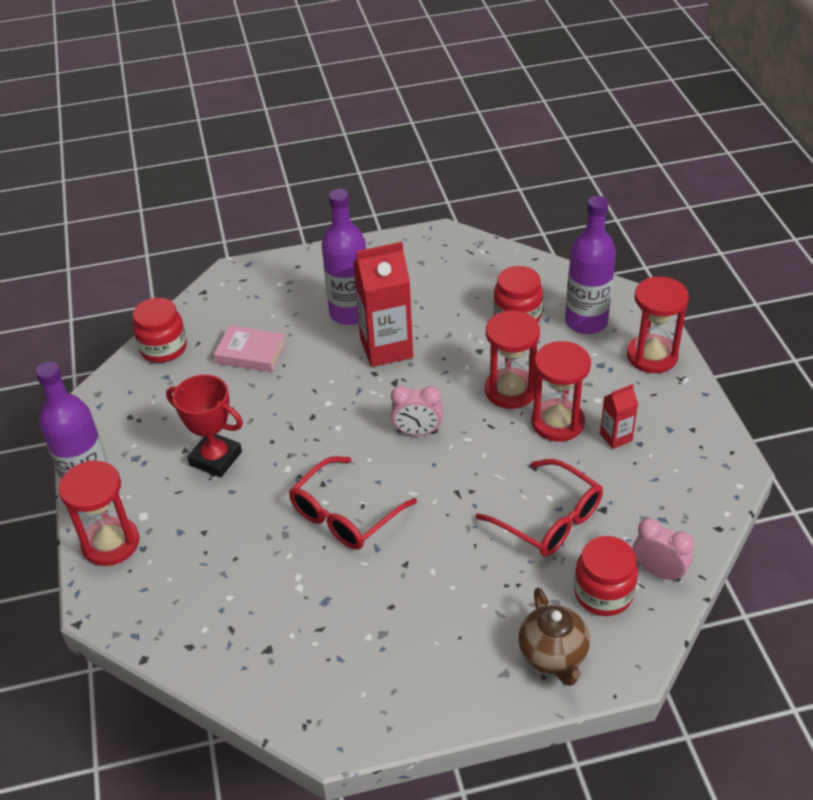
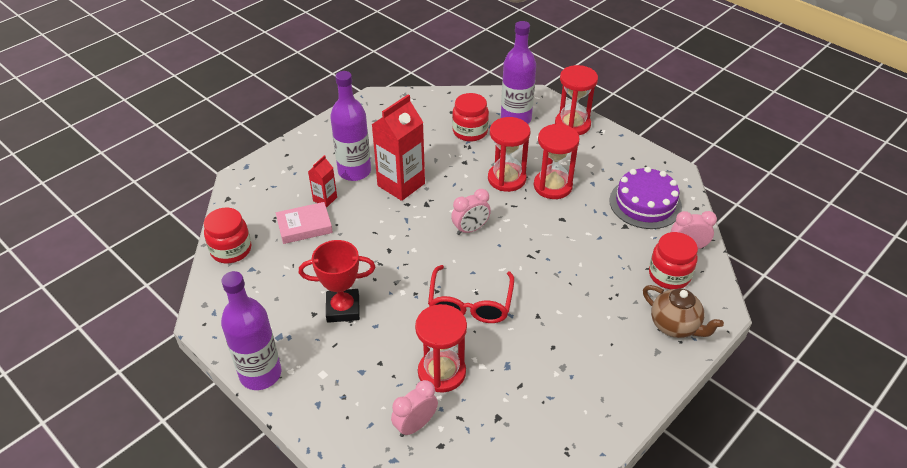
camera: 35 degrees left, 0 degrees up
(110, 543) = (314, 405): red hourglass -> red hourglass (441, 372)
(183, 613) = (415, 425): none -> pink clock
(548, 519) = (599, 246): red glasses -> none
(616, 437) = (594, 180): red carton -> red carton (325, 199)
(655, 493) = (645, 203): none -> purple cake

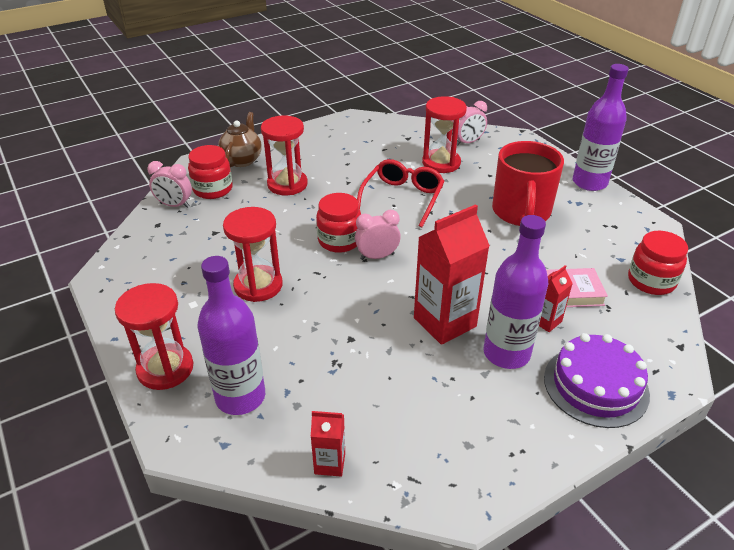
camera: 165 degrees left, 5 degrees down
(343, 309) = (521, 212): red trophy -> red mug
(448, 101) = (330, 463): none -> red carton
(470, 132) = (321, 388): red jar -> red jar (339, 240)
(506, 179) = (307, 305): red hourglass -> red hourglass (287, 184)
(645, 203) = (173, 249): purple cake -> purple cake (595, 385)
(675, 326) = (242, 160): brown teapot -> brown teapot turned 45 degrees clockwise

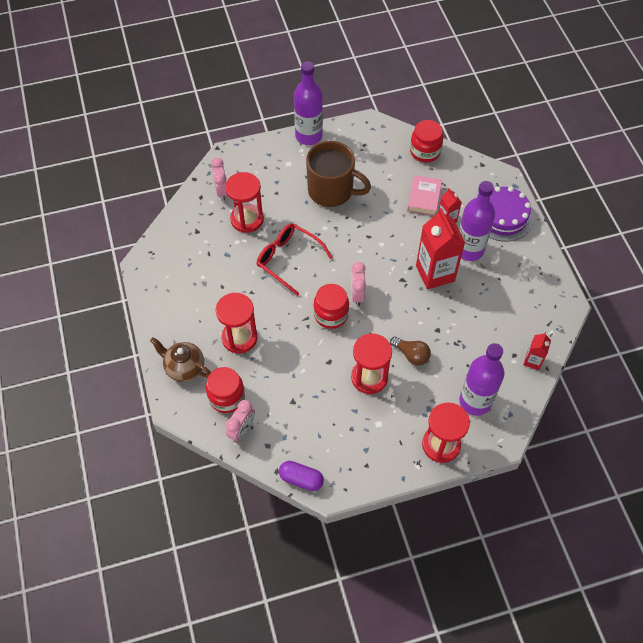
camera: 75 degrees left, 20 degrees up
(115, 254) = (301, 479): none -> purple capsule
(302, 318) = (411, 355): none -> brown light bulb
(521, 212) = (331, 191): red mug -> brown mug

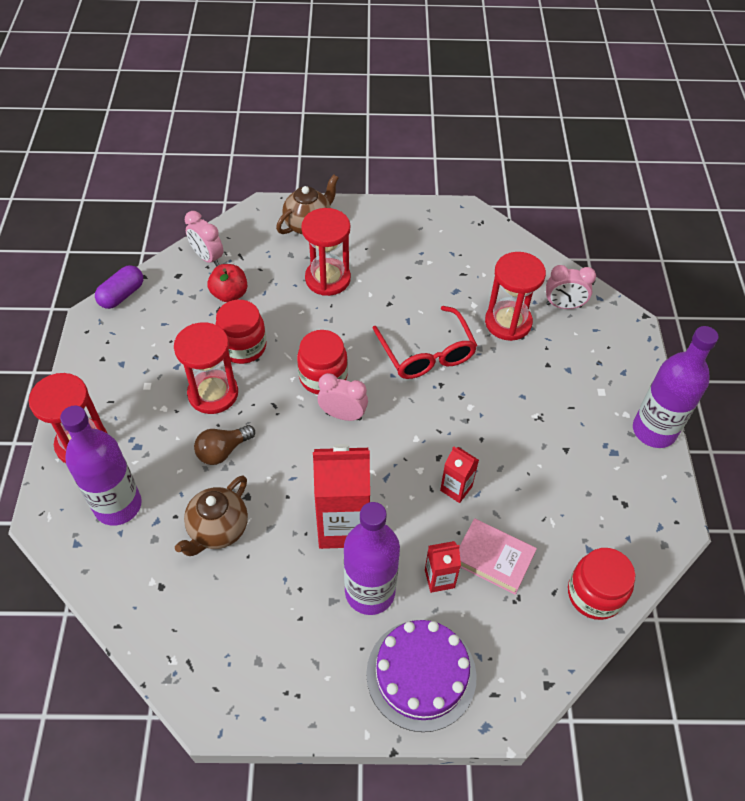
camera: 105 degrees right, 5 degrees down
(227, 397) = (254, 253): red jar -> red jar (243, 347)
(275, 400) = (229, 294): none -> red apple
(289, 260) = (426, 352): red glasses -> red glasses turned 105 degrees clockwise
(331, 191) = (536, 433): brown mug -> none
(466, 338) = (218, 530): none -> brown teapot
(532, 361) = (139, 609): red carton -> red carton (456, 488)

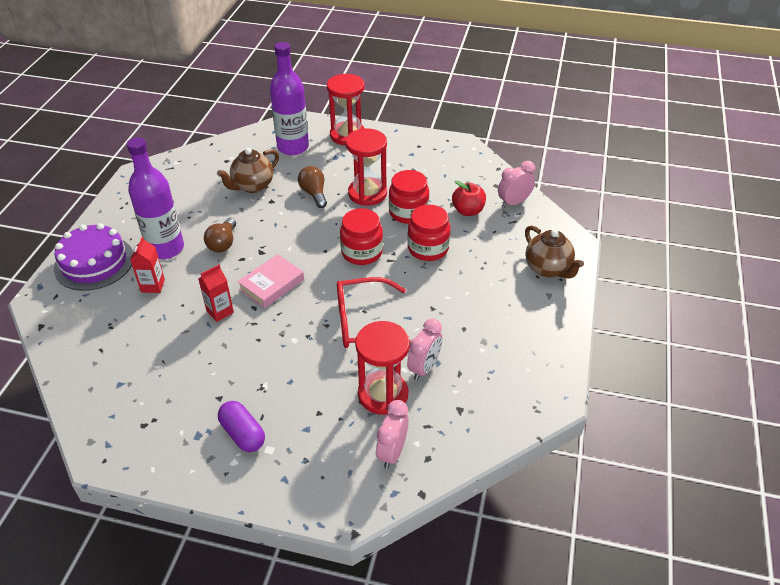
camera: 105 degrees right, 10 degrees down
(122, 295) = (480, 157): purple capsule -> purple capsule (243, 434)
(218, 530) = (252, 186): brown teapot -> brown teapot turned 90 degrees counterclockwise
(328, 279) = (473, 271): red hourglass -> none
(343, 415) = (319, 258): pink clock -> pink clock (424, 368)
(343, 525) = (223, 243): red carton -> brown light bulb
(493, 559) = (149, 319): pink book -> pink book (271, 284)
(594, 594) = (82, 375): red jar -> red jar (428, 248)
(654, 430) = (204, 480): purple bottle -> none

